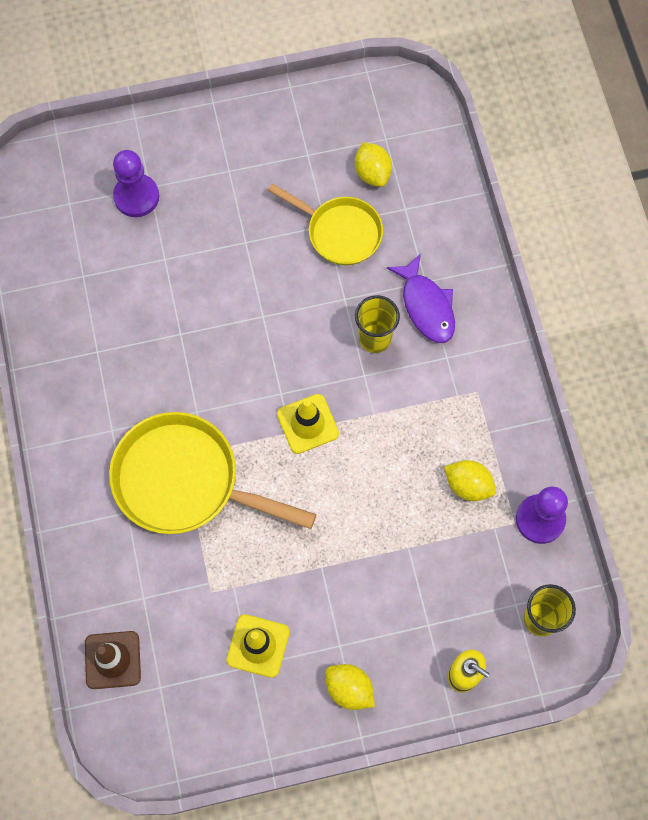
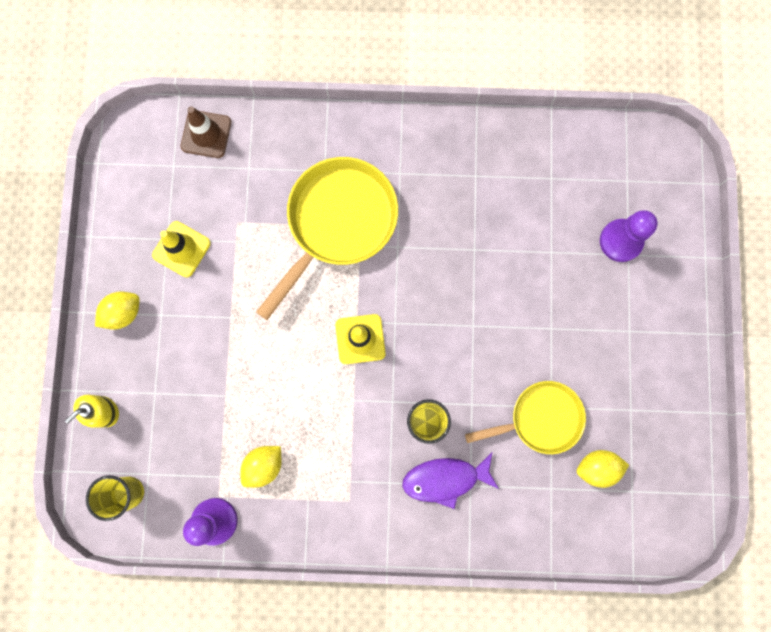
camera: 105 degrees right, 10 degrees up
(340, 232) = (540, 419): yellow pan -> yellow pan turned 150 degrees counterclockwise

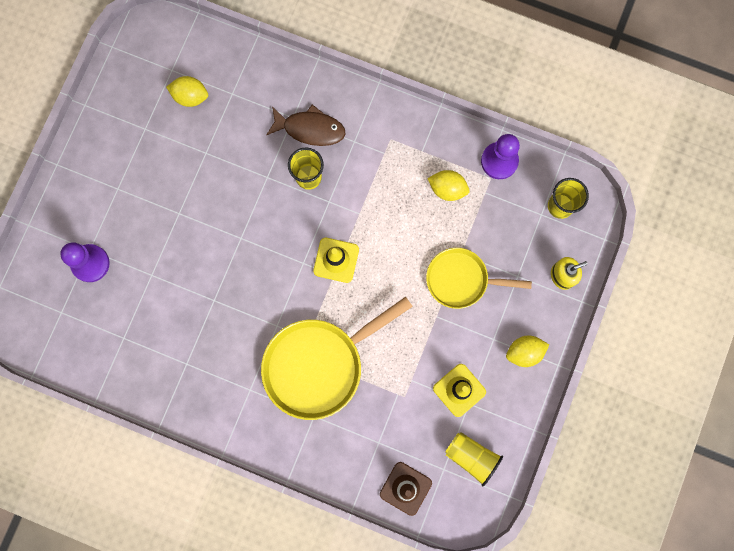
camera: 160 degrees left, 0 degrees up
(148, 187) = (471, 457): none -> yellow cup
(264, 465) = (447, 189): yellow lemon -> yellow lemon turned 45 degrees clockwise
(445, 479) = (310, 129): purple fish -> brown fish
(540, 419) = (217, 147): yellow pan -> yellow pan (461, 280)

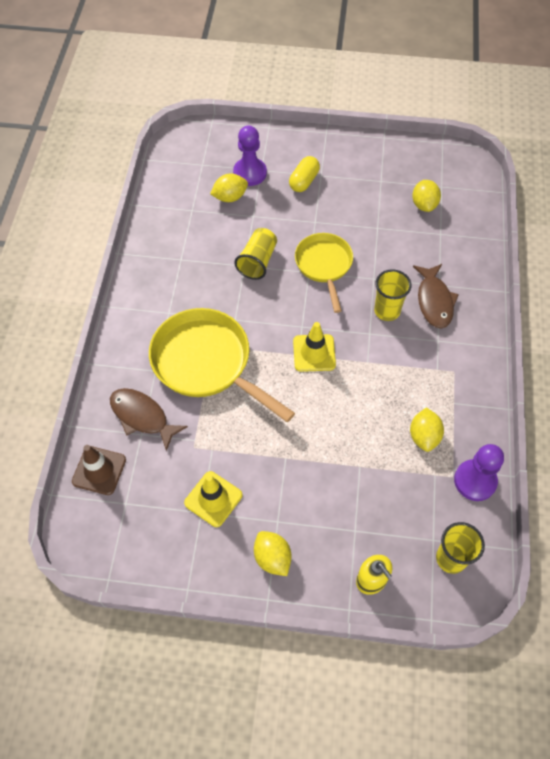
camera: 75 degrees right, 20 degrees down
(118, 293) = (230, 197): none -> yellow lemon
(120, 209) = (304, 181): none -> yellow capsule
(361, 438) = (142, 417): none -> brown fish
(461, 280) = (332, 473): yellow pan -> yellow pan (324, 265)
(471, 457) = (144, 528): yellow cup -> yellow cup (257, 261)

